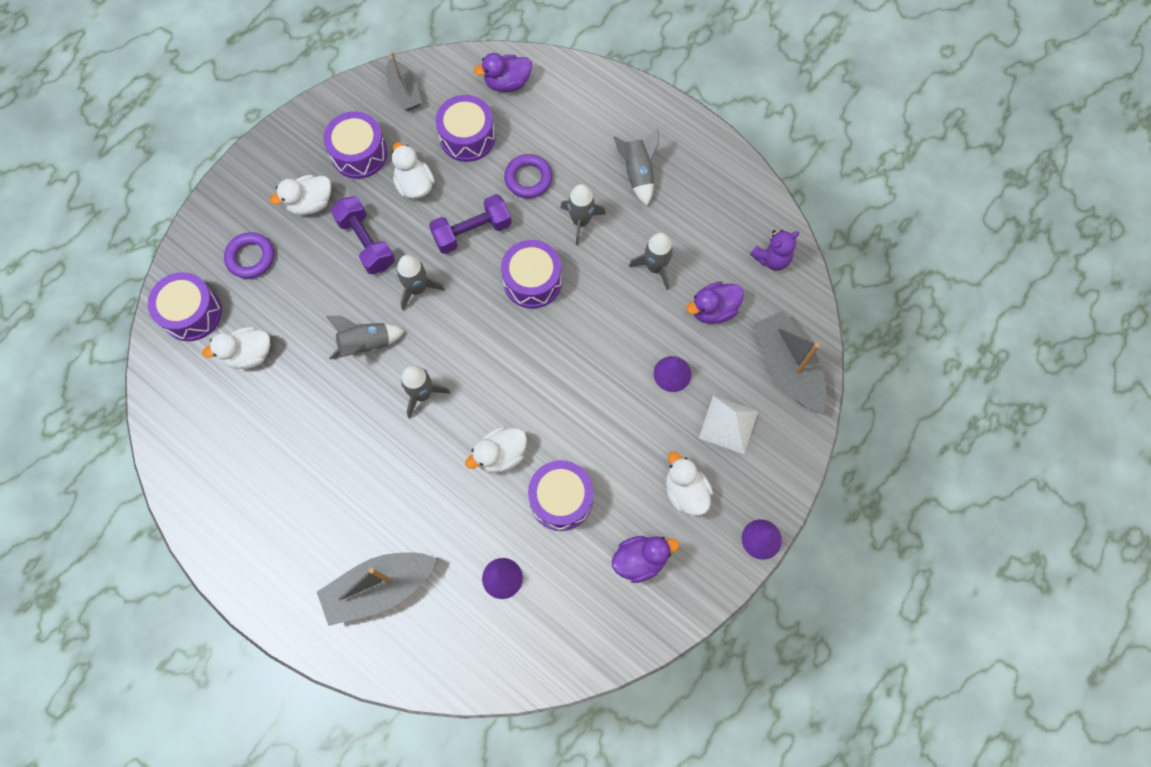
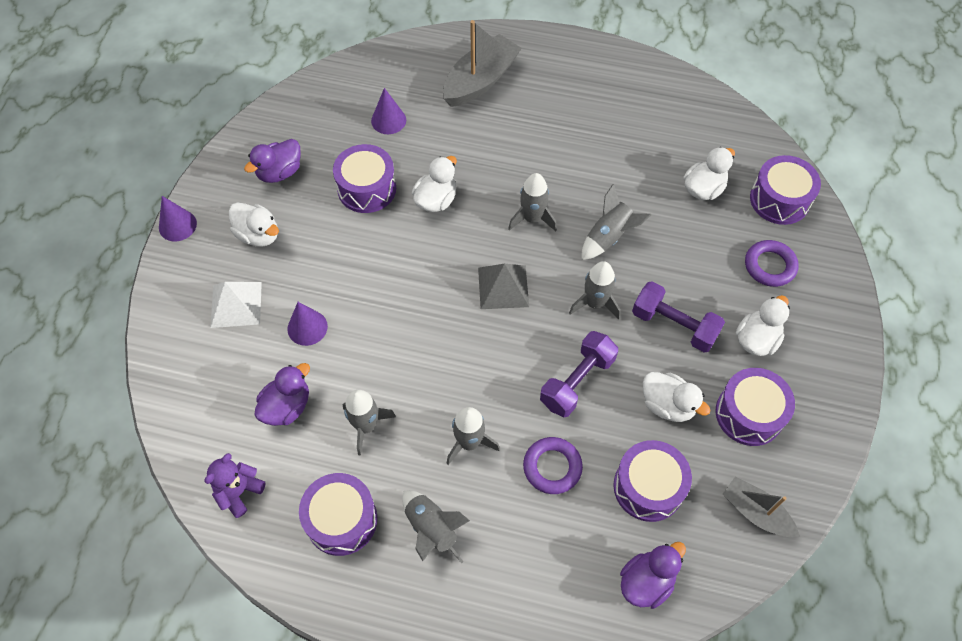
camera: 155 degrees right, 10 degrees down
(486, 338) = (503, 287): none -> grey pyramid
(532, 281) = (487, 358): purple drum -> purple drum (341, 520)
(787, 367) = (190, 380): grey boat -> none

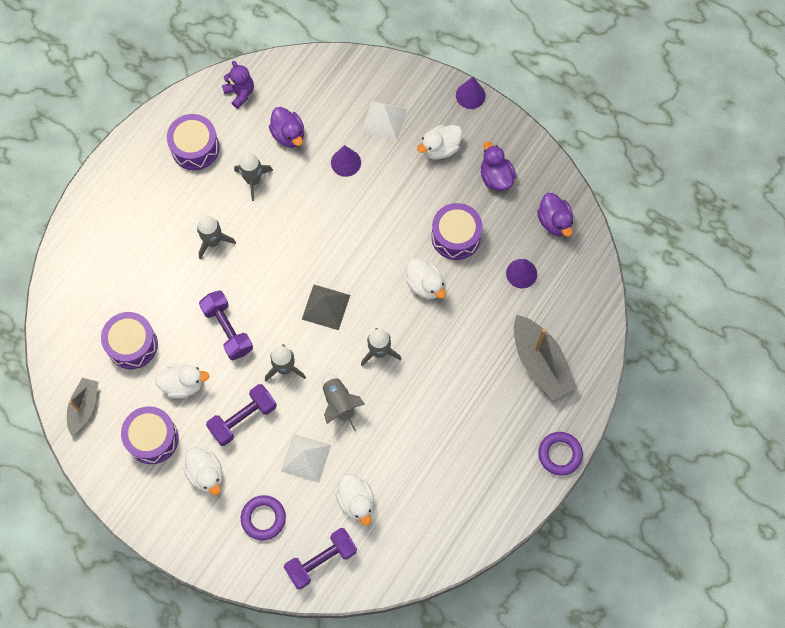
camera: 110 degrees right, 10 degrees up
(431, 529) = (165, 199): grey rocket -> none
(552, 467) = (173, 288): purple ring -> purple ring (559, 454)
(646, 582) = (73, 316): purple duck -> purple duck (554, 221)
(667, 405) = (183, 384): white duck -> white duck turned 150 degrees counterclockwise
(684, 248) = (306, 458): none -> white pyramid
(756, 512) = (84, 407): grey boat -> grey boat turned 45 degrees counterclockwise
(779, 200) = (321, 560): purple drum -> purple dumbbell

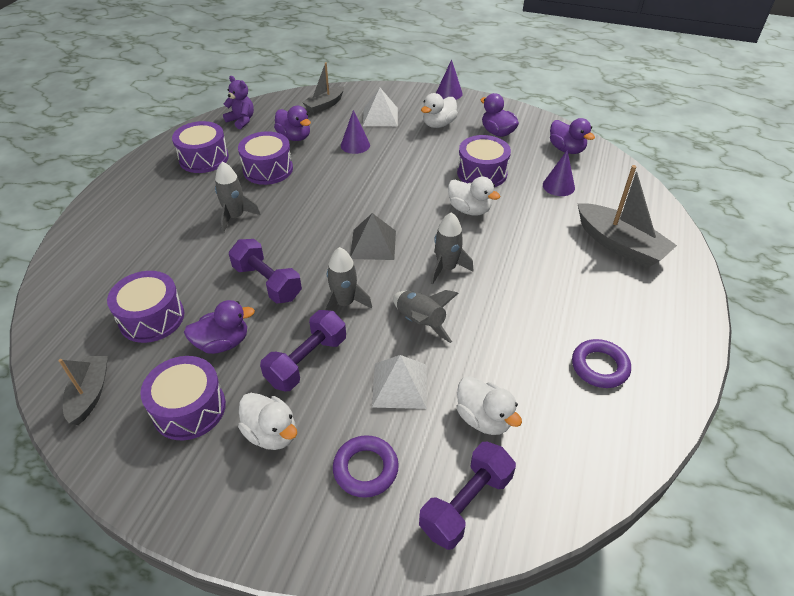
camera: 15 degrees left, 25 degrees down
(183, 384) = (223, 343): white duck -> purple duck
(253, 180) = (268, 169): grey rocket -> purple drum
(331, 86) = (324, 105): none -> grey boat
(559, 454) = (694, 316): purple ring -> purple ring (599, 366)

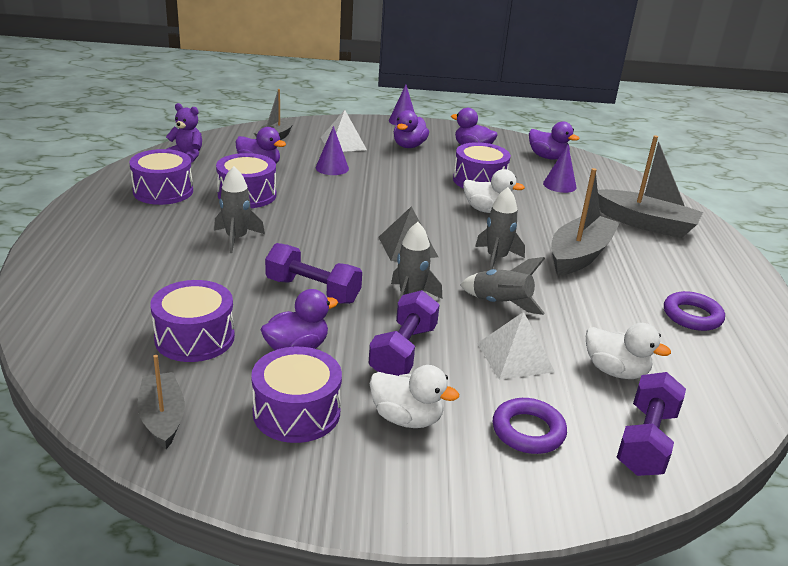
camera: 20 degrees left, 15 degrees down
(438, 124) = (409, 146): white duck -> purple duck
(528, 276) = (579, 255): none -> grey boat

